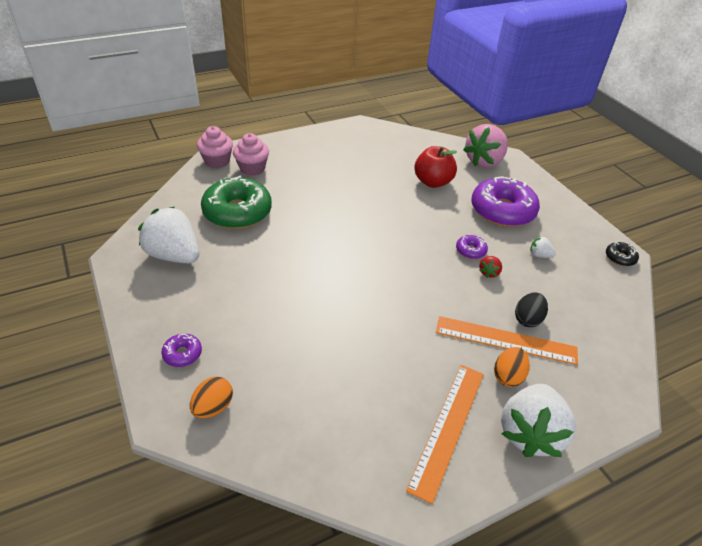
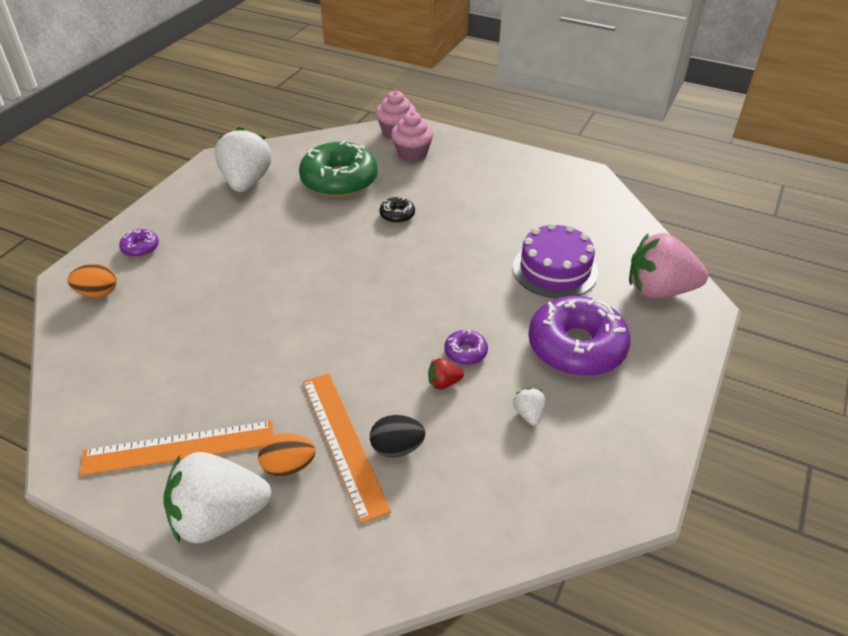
camera: 55 degrees right, 0 degrees up
(432, 182) = (555, 269): red apple -> purple cake
(620, 258) = (623, 499): black donut -> black donut (397, 215)

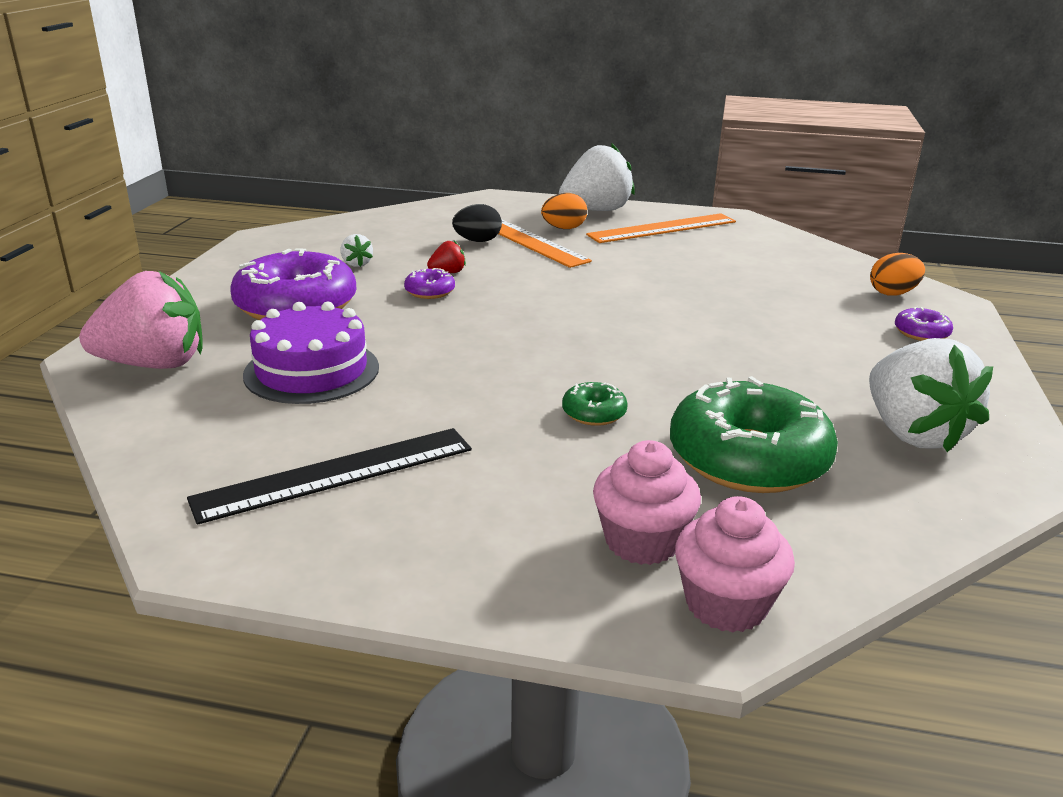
camera: 165 degrees right, 15 degrees down
(397, 215) = (594, 413): black donut -> green donut
(535, 198) = (336, 474): none -> black ruler

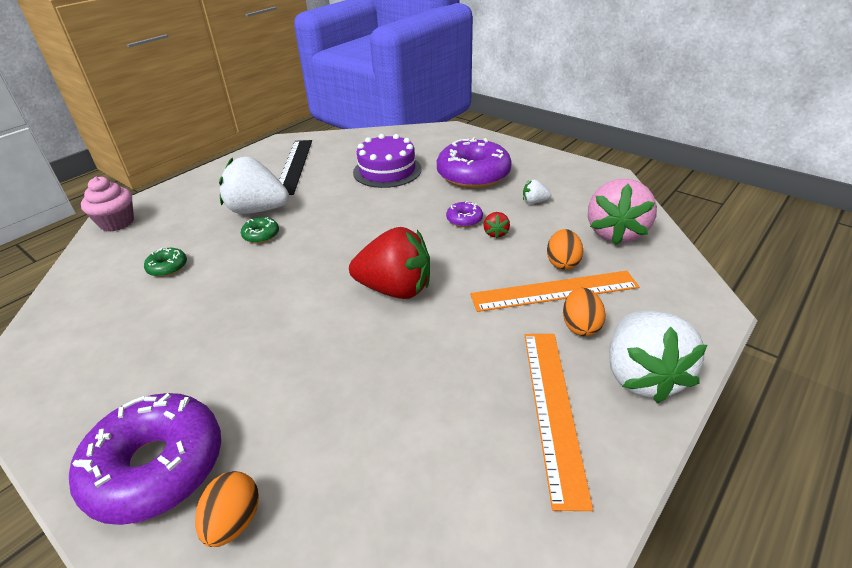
camera: 120 degrees right, 10 degrees up
(154, 364) = (429, 139): pink strawberry -> pink strawberry (615, 233)
(477, 241) = (562, 263): black egg -> orange egg
(602, 299) = (395, 289): none -> red strawberry
(642, 541) = (168, 217): pink cupcake -> none
(748, 458) = (167, 267): green donut -> green donut, size x0.44
(912, 433) = (95, 345): white strawberry -> white strawberry (258, 210)
(921, 333) = (156, 467): purple donut -> purple donut, size x2.30

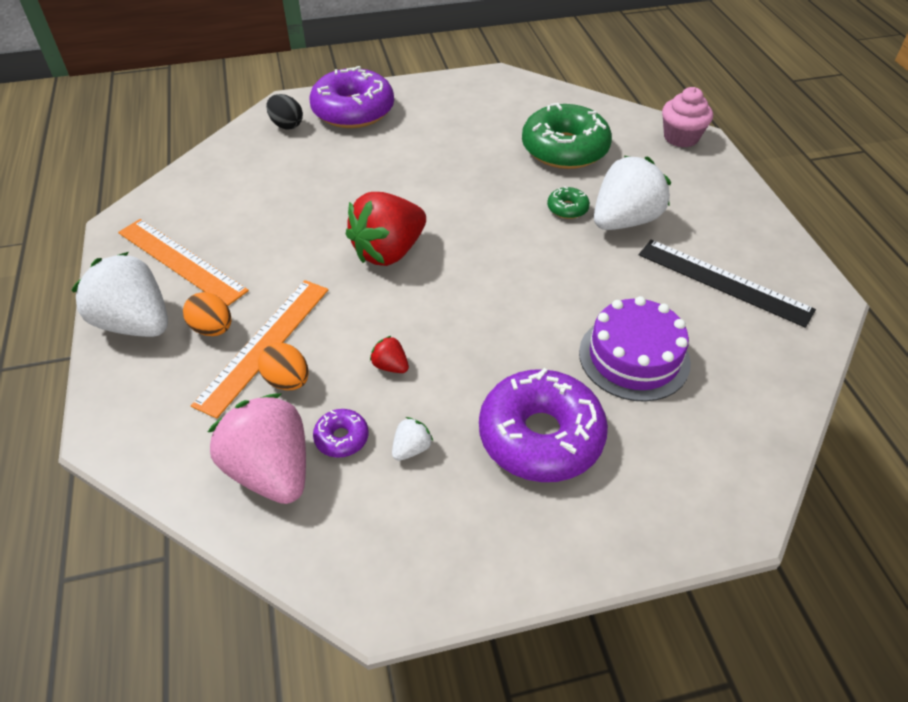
camera: 125 degrees right, 10 degrees up
(167, 267) = (564, 149): green donut -> green donut, size x2.30
(234, 521) = (286, 125): orange egg -> black egg
(464, 219) = (443, 358): purple donut -> purple donut (341, 438)

